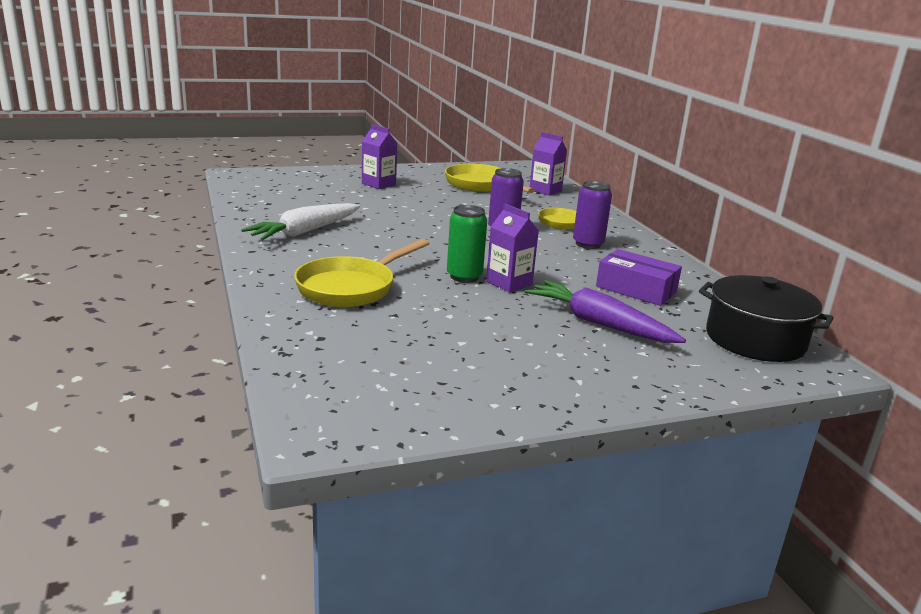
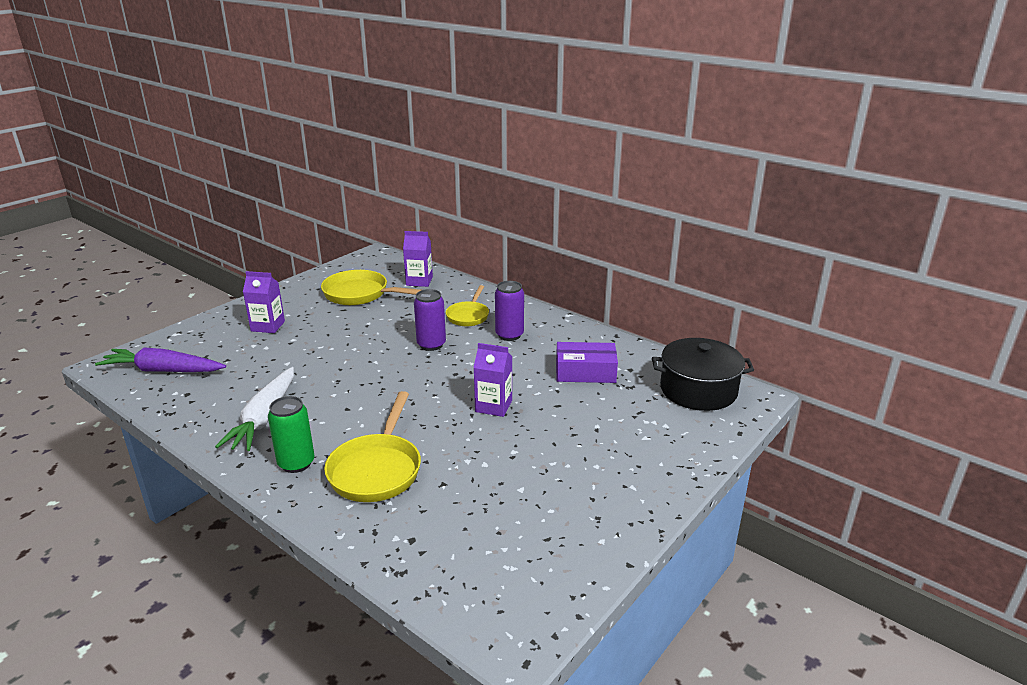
camera: 30 degrees left, 5 degrees up
(464, 276) = (453, 414): green can -> green can (296, 463)
(599, 324) = (594, 421): purple carrot -> purple carrot (163, 370)

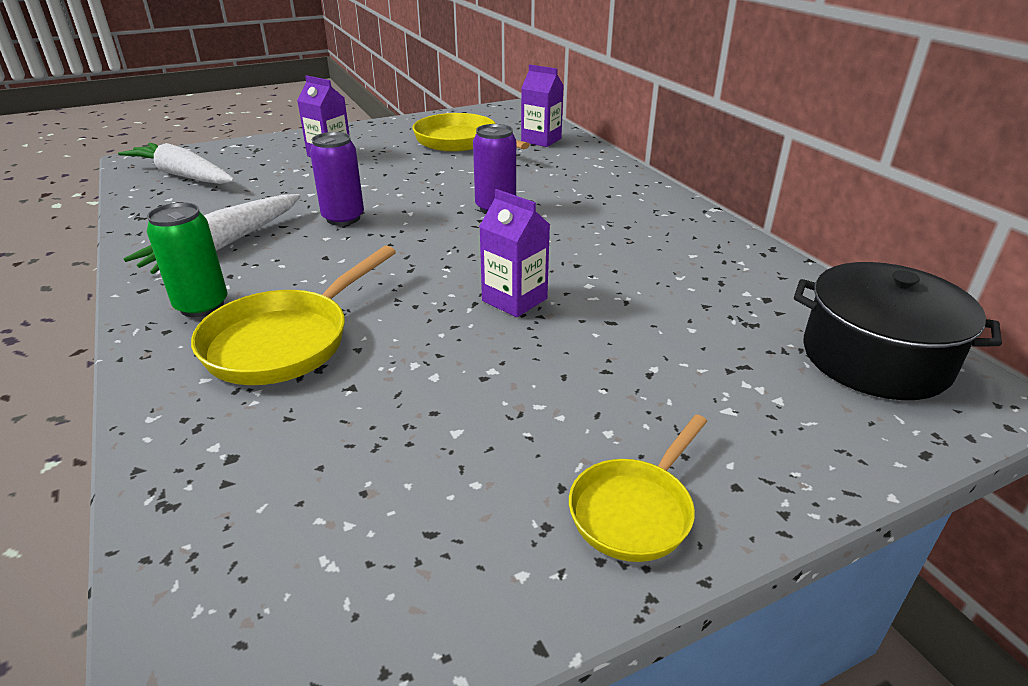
camera: 25 degrees right, 5 degrees up
(163, 370) = (183, 176): purple carrot -> white carrot
(468, 316) = (571, 185): yellow pan -> yellow pan (635, 510)
(509, 335) = (609, 217): purple can -> purple can (343, 218)
(585, 372) = (689, 286): purple box -> none

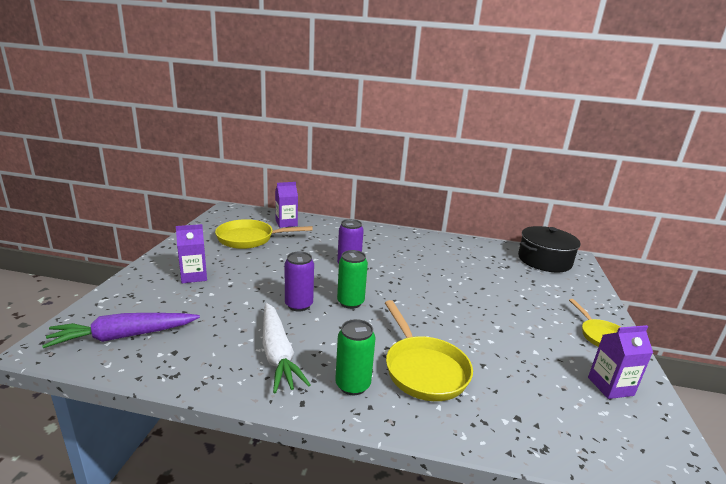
camera: 55 degrees left, 10 degrees down
(183, 176) = (124, 336): white carrot -> purple carrot
(394, 242) = (350, 302): none -> green can
(514, 300) = (444, 298): purple carton -> purple carton (610, 386)

